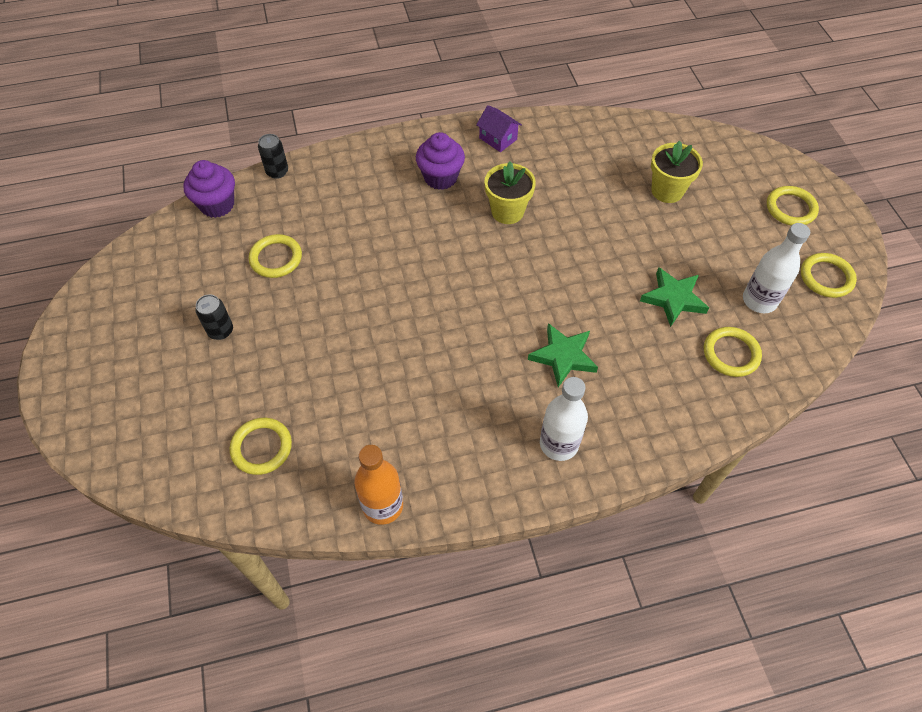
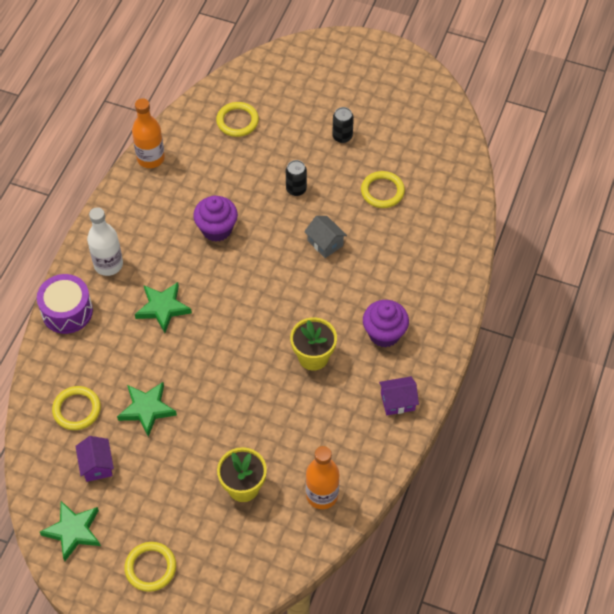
camera: 125 degrees right, 0 degrees up
(217, 205) = (464, 180): purple cupcake -> purple cupcake (216, 229)
(277, 171) = (473, 231): black can -> black can (296, 189)
(376, 269) = (325, 243): none -> grey house
(622, 142) = (322, 495): none -> orange bottle
(646, 442) = (67, 311): none -> purple drum
(759, 300) = (97, 465): white bottle -> purple house
(826, 277) = (73, 531): yellow ring -> green star

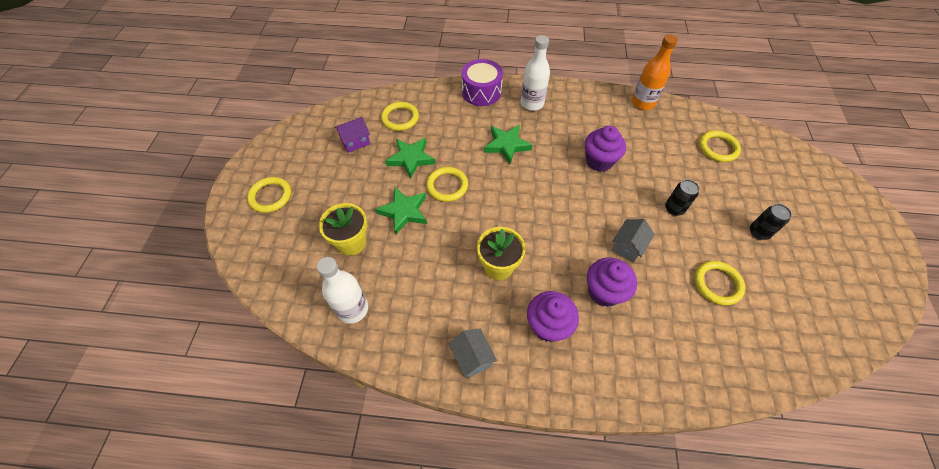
camera: 75 degrees right, 0 degrees up
(73, 531) = (298, 142): green star -> green star (404, 212)
(199, 380) = (447, 186): none -> yellow ring
(322, 495) = (352, 309): orange bottle -> white bottle
(365, 279) = (604, 292): none -> purple cupcake
(397, 401) = (472, 357): purple house -> grey house

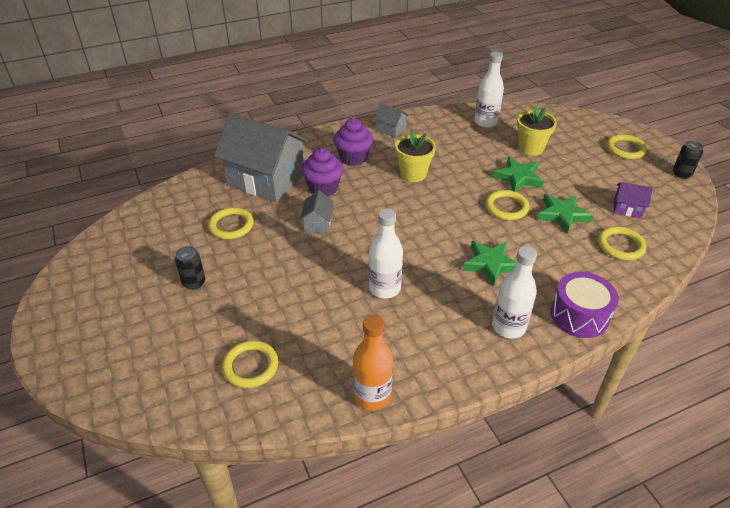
camera: 150 degrees right, 15 degrees down
(355, 141) = (627, 208): purple house -> purple house turned 75 degrees clockwise
(599, 161) = (384, 288): purple cupcake -> white bottle
(665, 339) = (266, 179): none -> grey house
(674, 208) = (285, 271): black can -> black can (681, 174)

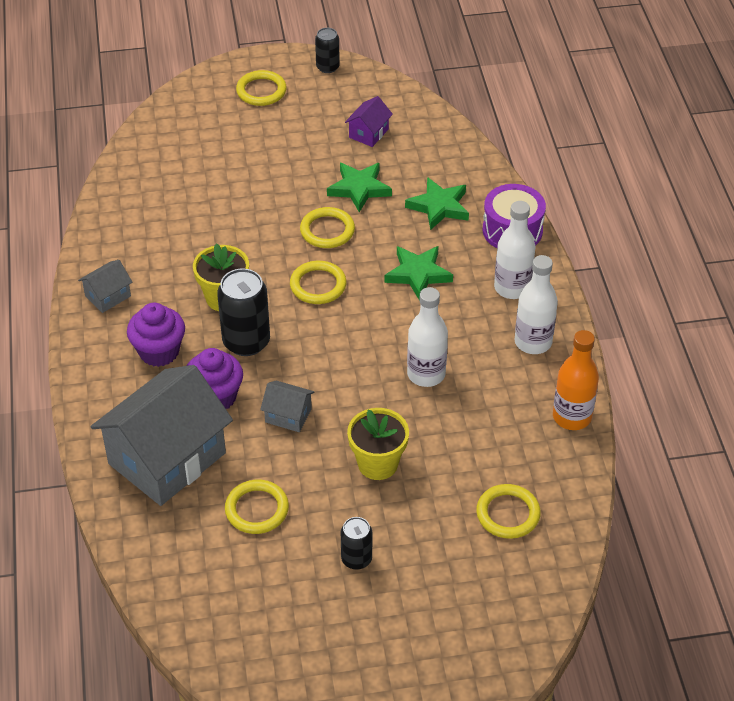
camera: 75 degrees left, 5 degrees up
(378, 191) = (246, 342): none -> black can
(485, 122) = (140, 194): white bottle -> white bottle (533, 342)
(518, 177) = (275, 202): green star -> green star (439, 207)
(530, 148) = (220, 171): yellow flower pot -> yellow flower pot (378, 464)
(620, 246) = (425, 162): yellow ring -> yellow ring (318, 285)

